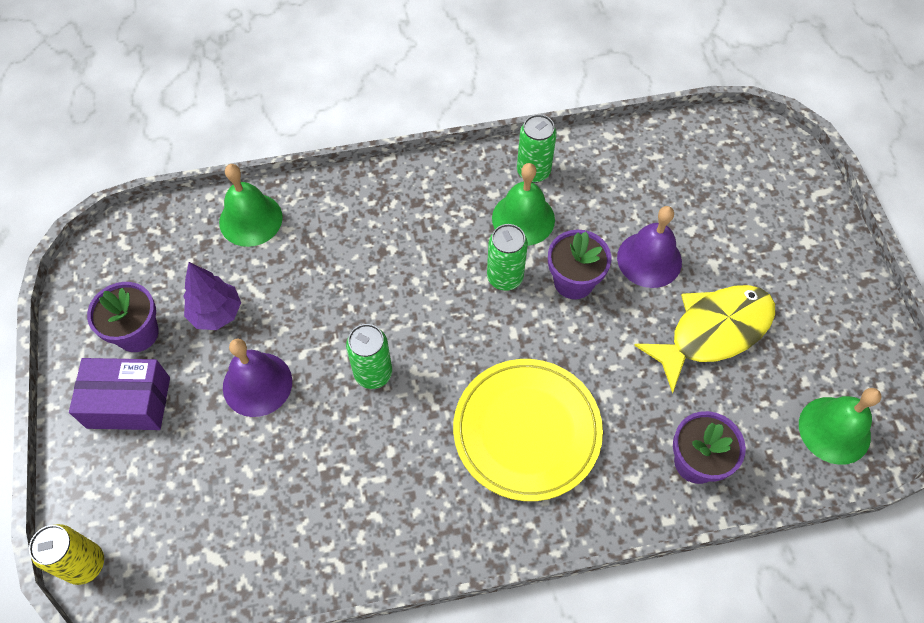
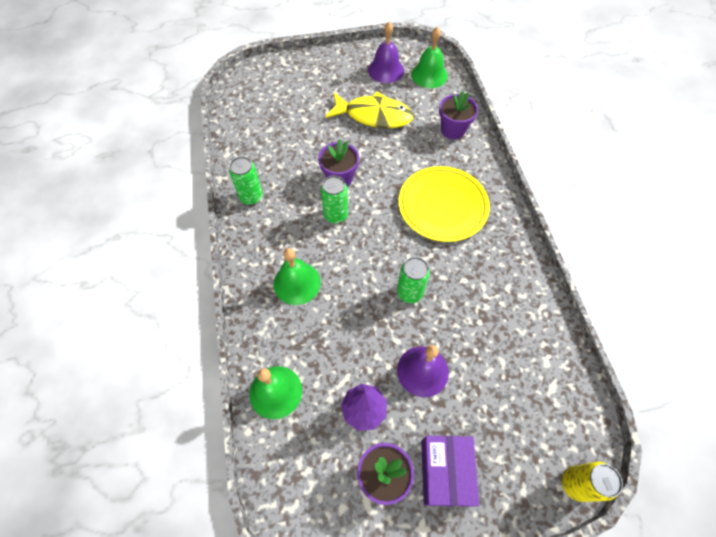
camera: 90 degrees left, 0 degrees up
(523, 218) = (290, 204): green bell -> green bell (297, 283)
(649, 259) = (325, 140): purple bell -> purple bell (386, 70)
(713, 332) = (374, 116): yellow fish -> yellow fish turned 135 degrees clockwise

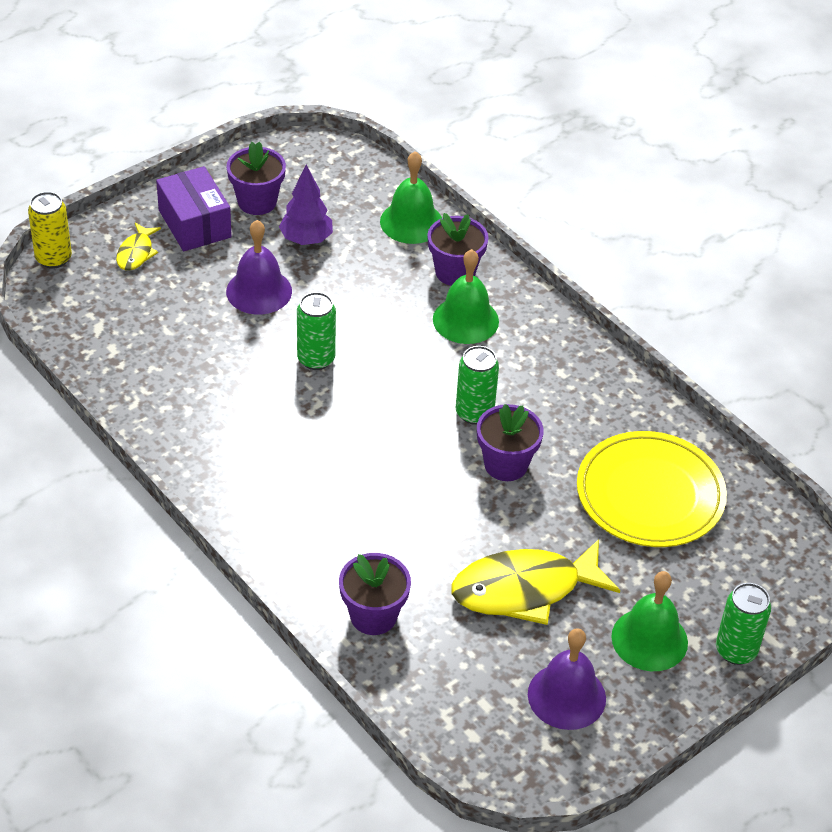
camera: 150 degrees right, 15 degrees down
(251, 197) = (610, 393): green can -> green can (736, 650)
(277, 327) = (455, 272): none -> purple flower pot
(429, 75) = (478, 719): green bell -> green bell (649, 639)
(442, 206) = (327, 482): yellow plate -> yellow plate (650, 494)
(504, 457) = (136, 253): none -> yellow fish

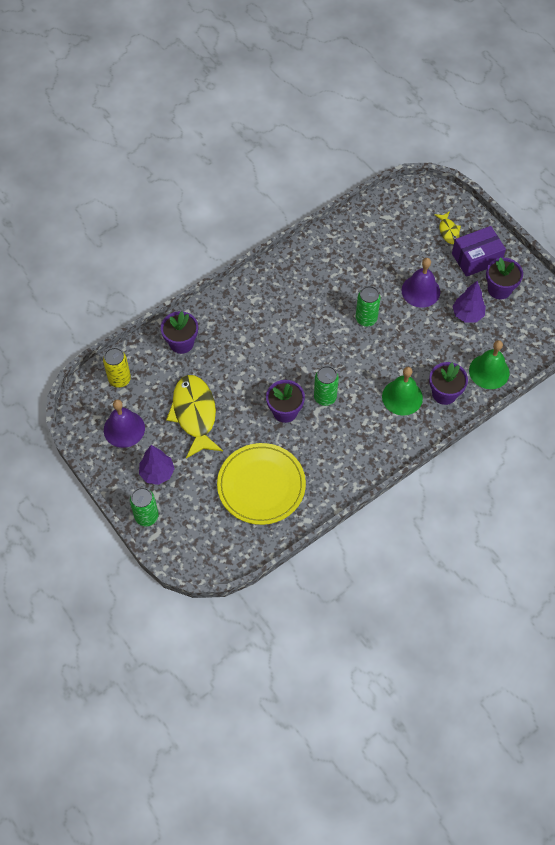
camera: 95 degrees right, 15 degrees up
(53, 258) = (441, 193): yellow can -> yellow can (119, 379)
(136, 253) = (448, 231): yellow fish -> yellow fish turned 120 degrees counterclockwise
(649, 639) = (157, 473): green bell -> purple tree

